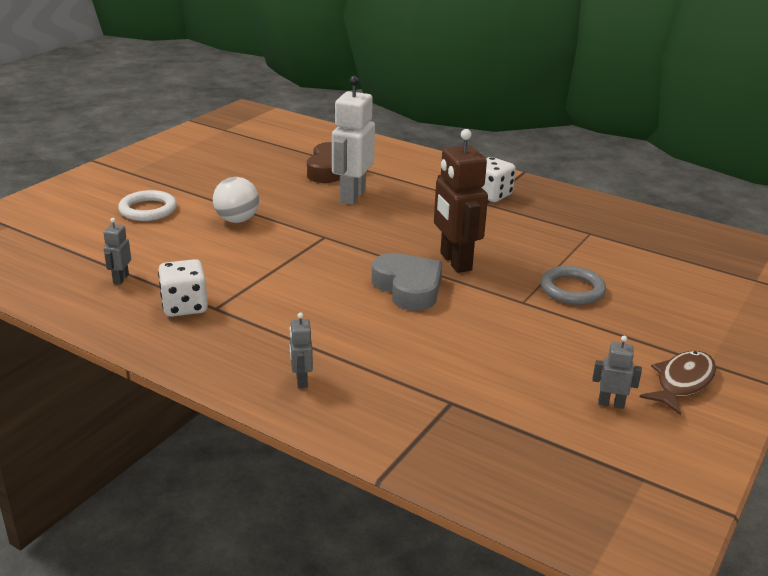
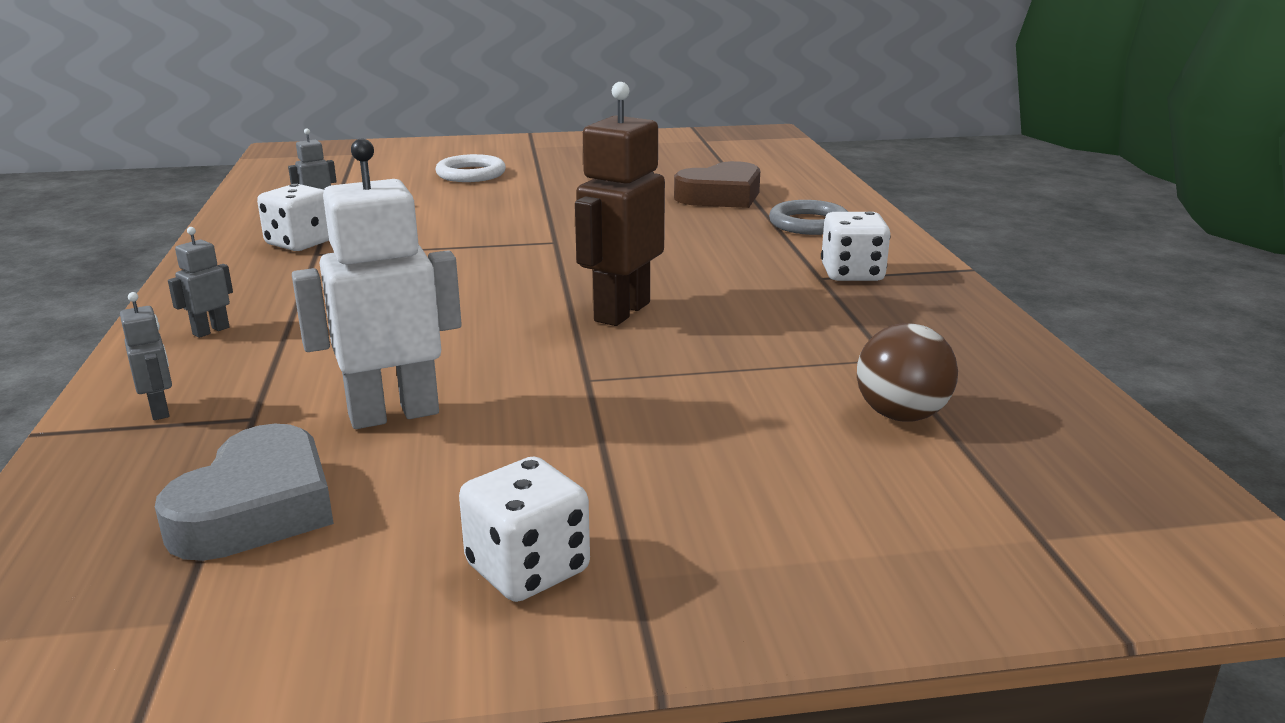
camera: 50 degrees right, 5 degrees down
(237, 220) = (517, 203): white ball -> none
(352, 196) = (678, 221): white robot -> white robot (393, 414)
(408, 288) = (506, 311): grey heart -> grey heart (257, 508)
(572, 290) = (683, 398): grey ring -> grey ring (809, 223)
(611, 404) = (378, 526): grey robot -> grey robot (160, 410)
(643, 256) = (901, 415): none -> brown ball
(682, 382) = (528, 569): brown fish -> white dice

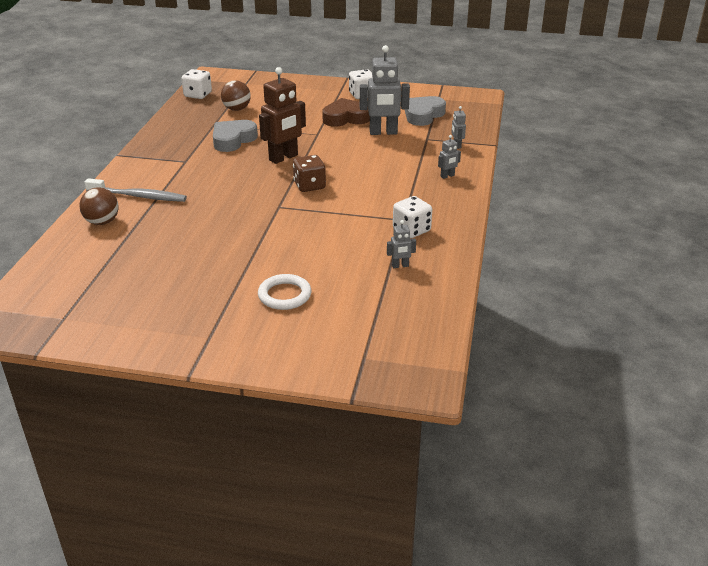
camera: 160 degrees left, 10 degrees up
(393, 414) = (383, 132): white robot -> grey robot
(522, 274) = (309, 186): none -> brown dice
(721, 196) = (151, 231): brown heart -> brown heart (345, 118)
(784, 330) = (233, 140): none -> grey heart
(806, 195) = (102, 222): none -> brown ball
(809, 223) = (138, 196): grey ring -> grey toothbrush
(852, 274) = (170, 160): white dice -> white dice (198, 95)

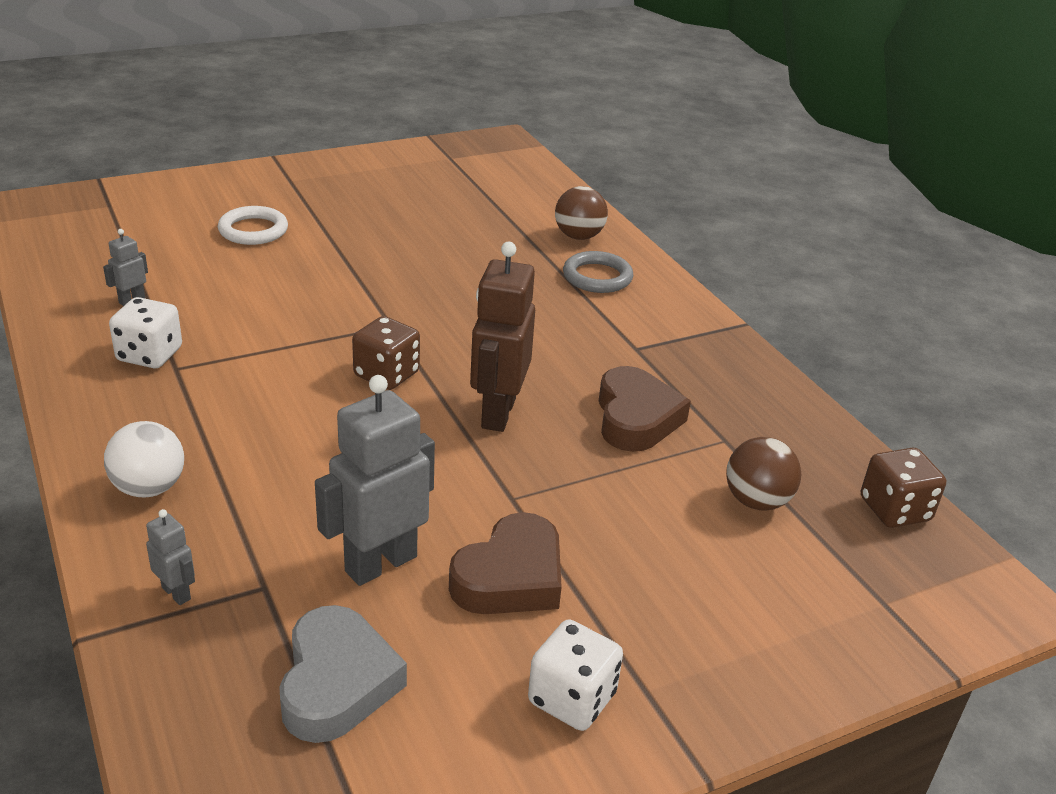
camera: 140 degrees right, 0 degrees up
(138, 196) = (597, 277): grey toothbrush -> grey ring
(198, 95) = (894, 510): white dice -> brown dice
(233, 140) = (636, 418): grey heart -> brown heart
(447, 176) = (149, 488): grey robot -> white ball

